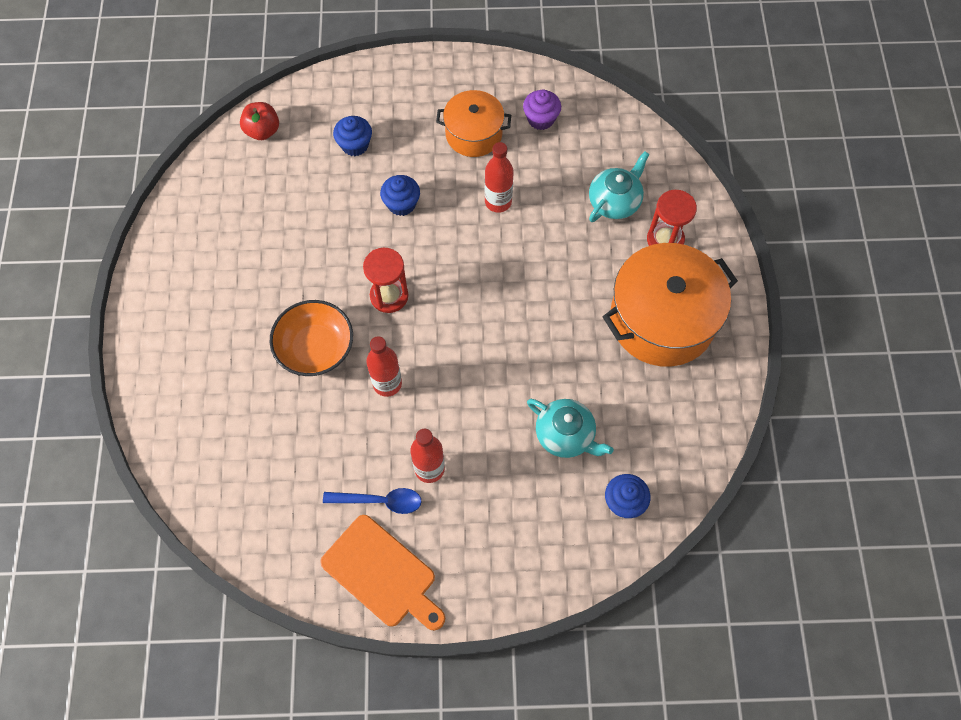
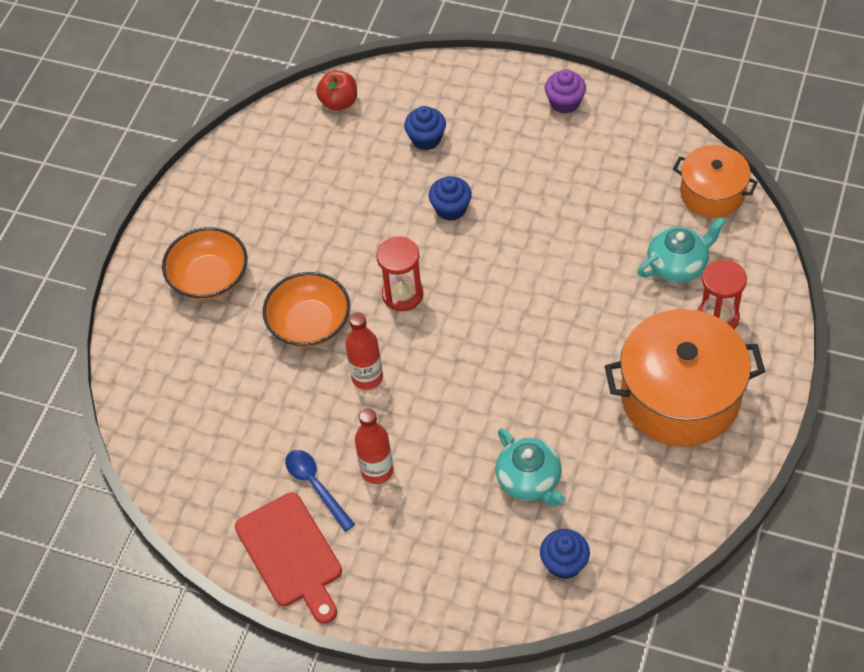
camera: 25 degrees right, 10 degrees down
(205, 331) = (209, 278): none -> orange bowl
(380, 501) = (316, 486): blue spoon -> blue spoon turned 150 degrees counterclockwise
(382, 574) = (291, 554): orange cutting board -> red cutting board
(473, 134) = (554, 159): orange pot -> orange pot (712, 193)
(498, 202) = (552, 232): red bottle -> none
(541, 119) = (632, 161): purple cupcake -> purple cupcake (565, 102)

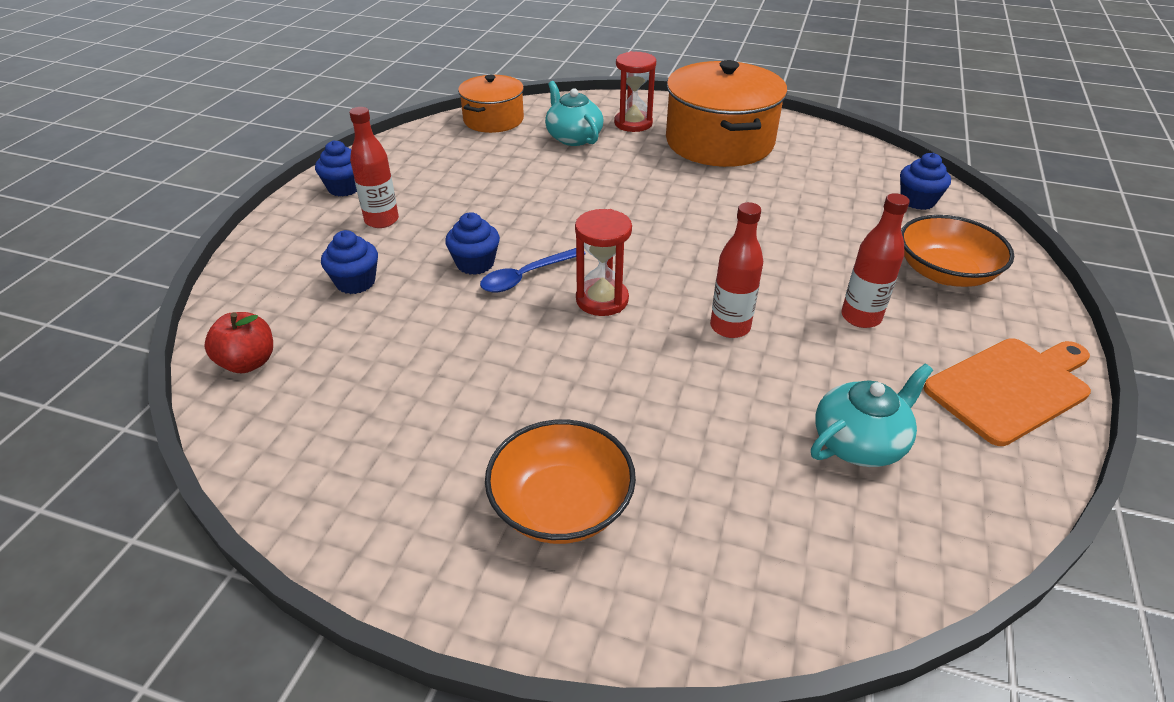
camera: 95 degrees left, 15 degrees down
(291, 554) = (1011, 387): red cutting board -> orange cutting board
(309, 323) = (649, 382): orange bowl -> orange bowl (944, 273)
(316, 486) = (902, 368): blue spoon -> blue spoon (526, 276)
(513, 138) = (382, 220): none -> red bottle
(529, 480) = (834, 217): turquoise teapot -> turquoise teapot (859, 442)
(565, 102) = (344, 188): purple cupcake -> blue cupcake

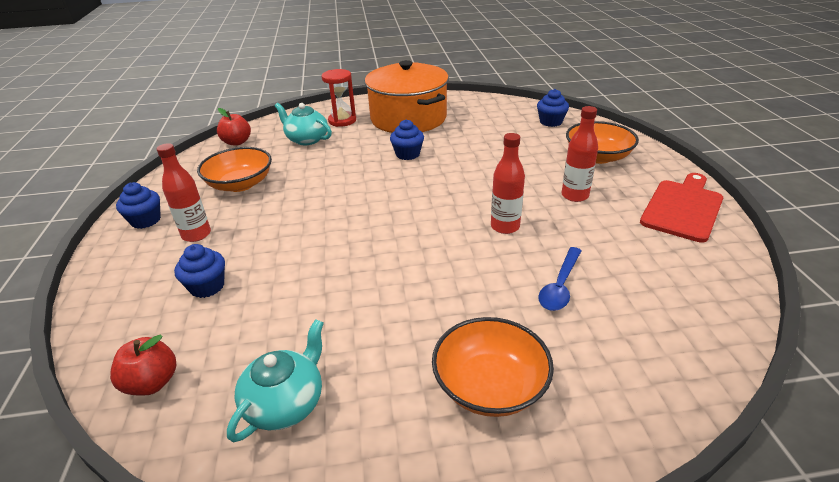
camera: 25 degrees left, 5 degrees down
(463, 174) = (240, 184): none -> orange bowl
(475, 263) = (297, 242): blue cupcake -> blue cupcake (407, 154)
(493, 120) = (237, 142): orange pot -> red apple
(526, 276) = (343, 239): blue spoon -> blue spoon (560, 286)
(602, 300) = (409, 237): red hourglass -> none
(859, 442) = (634, 268): turquoise teapot -> turquoise teapot (286, 403)
(1011, 387) = (683, 208): orange cutting board -> red cutting board

